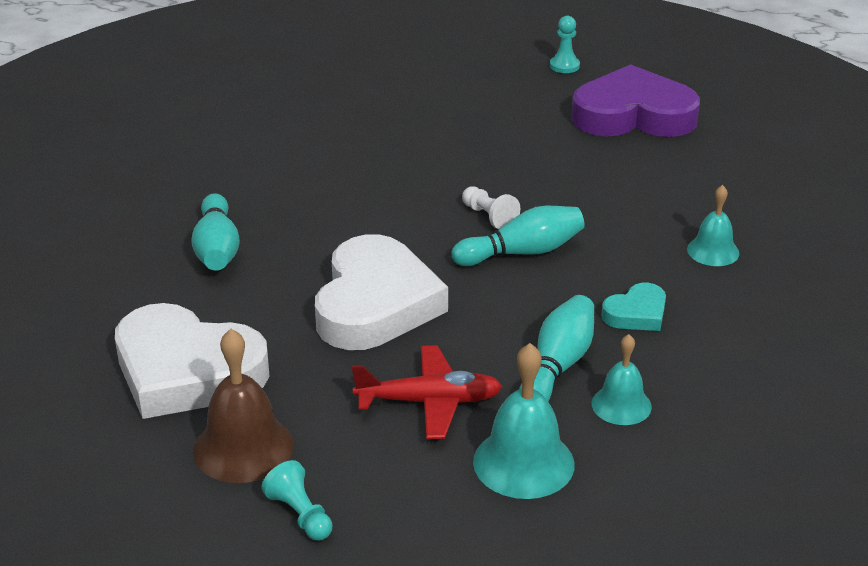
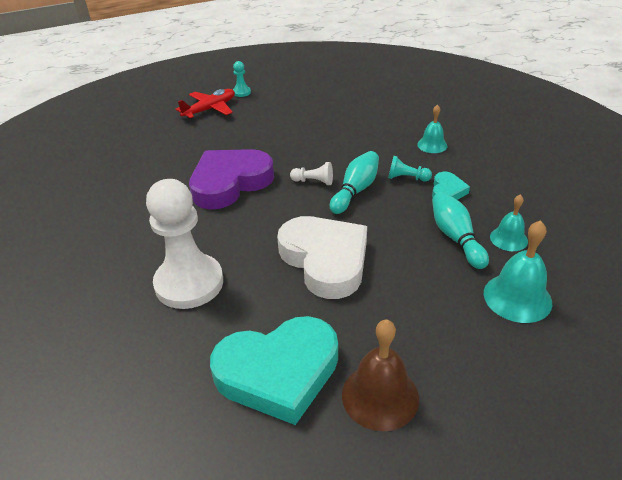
camera: 40 degrees left, 5 degrees up
(187, 371) = (278, 372): white heart -> turquoise heart
(217, 249) = (189, 283): turquoise bowling pin -> white pawn
(300, 514) = (469, 413): turquoise pawn -> turquoise pawn (406, 178)
(430, 402) = (430, 296): red plane -> red plane (210, 109)
(633, 115) = (307, 101): purple heart -> purple heart (230, 183)

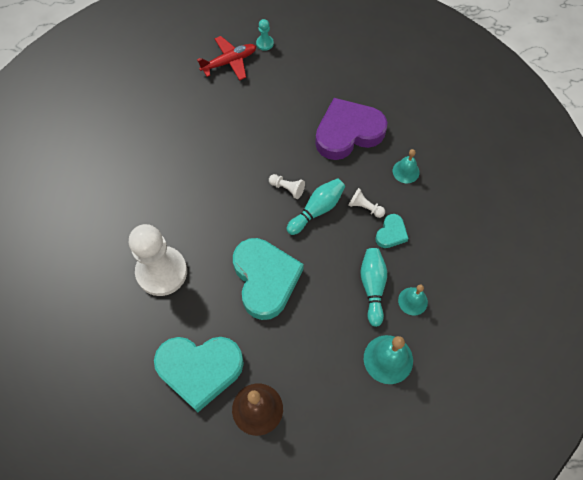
camera: 15 degrees right, 25 degrees up
(230, 183) = (219, 169): purple heart -> purple heart (348, 132)
(325, 260) = (265, 279): white heart -> turquoise heart
(406, 178) = (365, 207): turquoise pawn -> white pawn

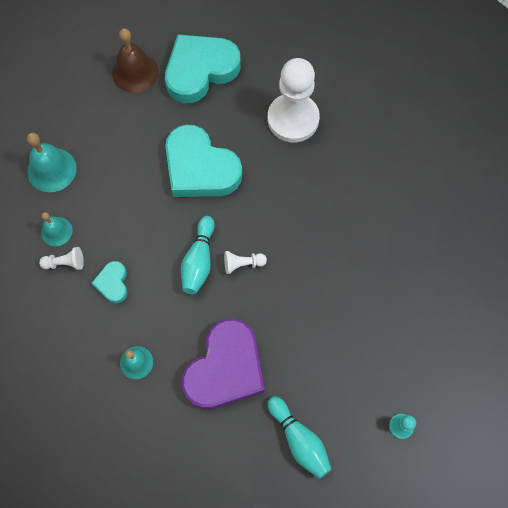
camera: 145 degrees right, 5 degrees up
(229, 62) = (417, 372): red plane -> none
(365, 207) = (154, 294): white pawn -> white pawn (65, 263)
(372, 287) = (100, 221): turquoise bowling pin -> turquoise bowling pin (299, 439)

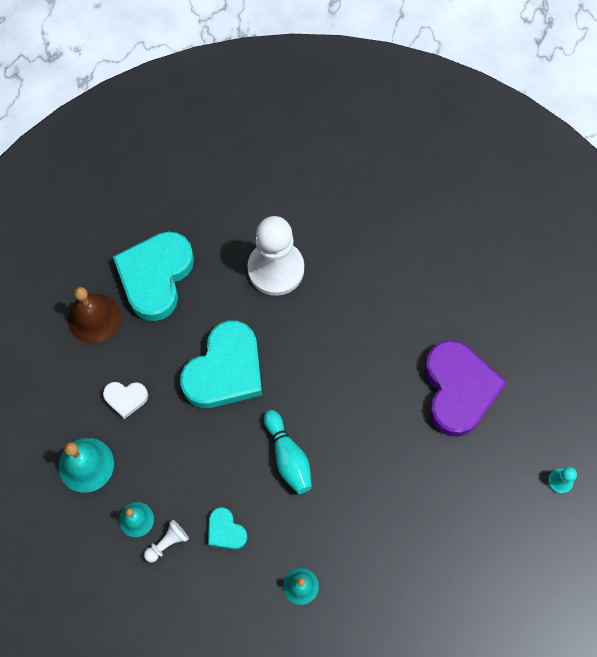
camera: 35 degrees left, 0 degrees up
(114, 142) = (126, 398): none -> white heart
(200, 168) = (225, 370): turquoise heart -> turquoise heart turned 60 degrees counterclockwise
(225, 369) = (382, 536): purple heart -> purple heart (458, 390)
(242, 264) = (328, 433): white pawn -> none
(299, 439) = (487, 552): turquoise bowling pin -> none

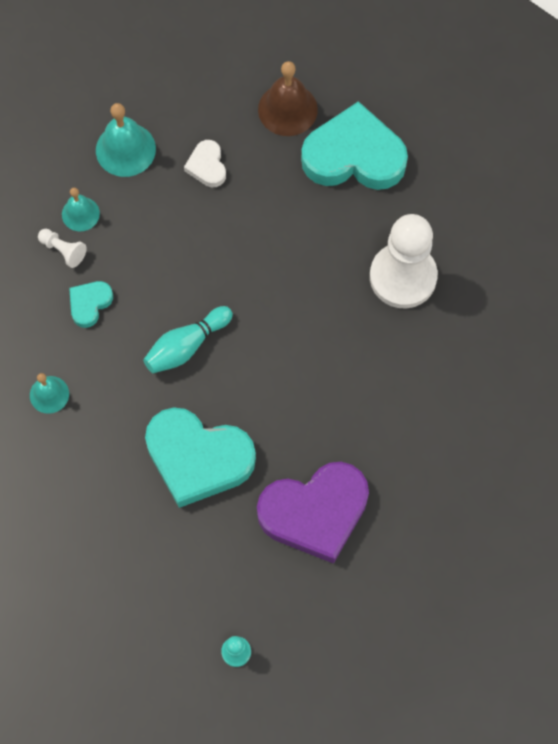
camera: 75 degrees right, 0 degrees up
(225, 370) = (266, 256): turquoise heart -> turquoise heart (198, 458)

